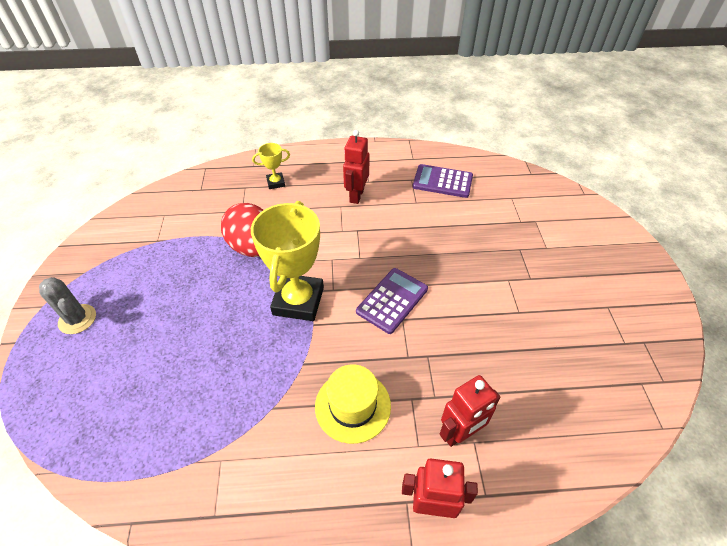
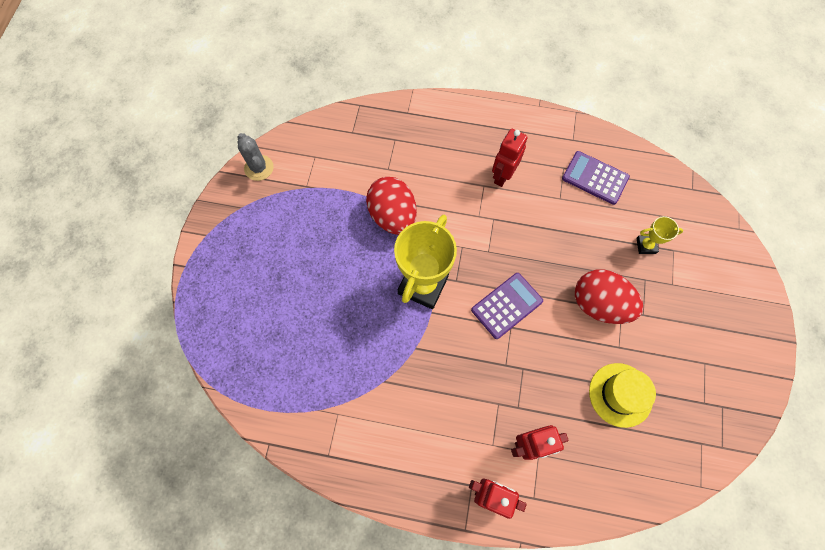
camera: 15 degrees right, 20 degrees up
(77, 319) = (234, 256): grey cactus -> grey cactus (259, 168)
(275, 183) = (426, 140): yellow trophy -> yellow trophy (646, 245)
(352, 406) = (448, 397): yellow hat -> yellow hat (620, 394)
(484, 279) = (599, 304): none -> red egg

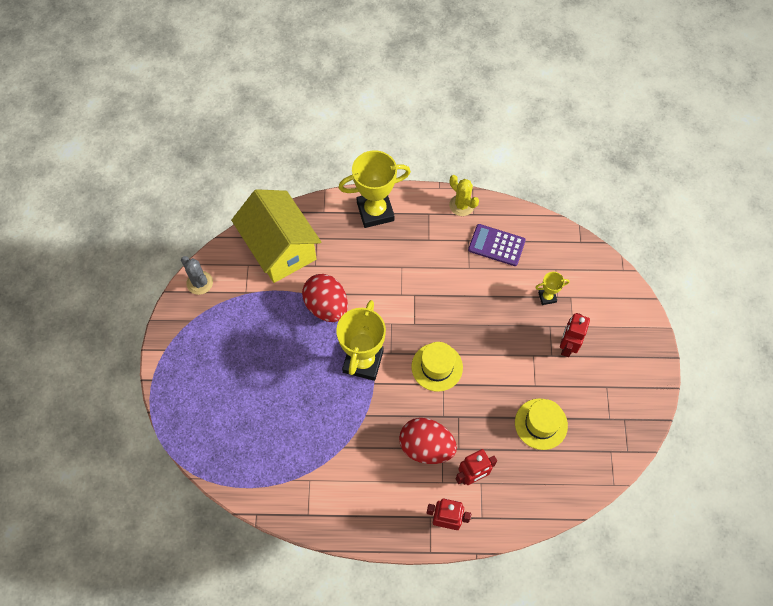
camera: 10 degrees left, 5 degrees down
(353, 144) = (280, 248): none -> yellow house
(464, 120) = (375, 211): none -> yellow trophy
(502, 176) = (416, 256): red robot -> red robot (567, 346)
(507, 305) = (437, 367): purple calculator -> yellow hat
(561, 128) = (461, 205): none -> yellow cactus
(599, 304) = (514, 353): red egg -> red egg (426, 447)

